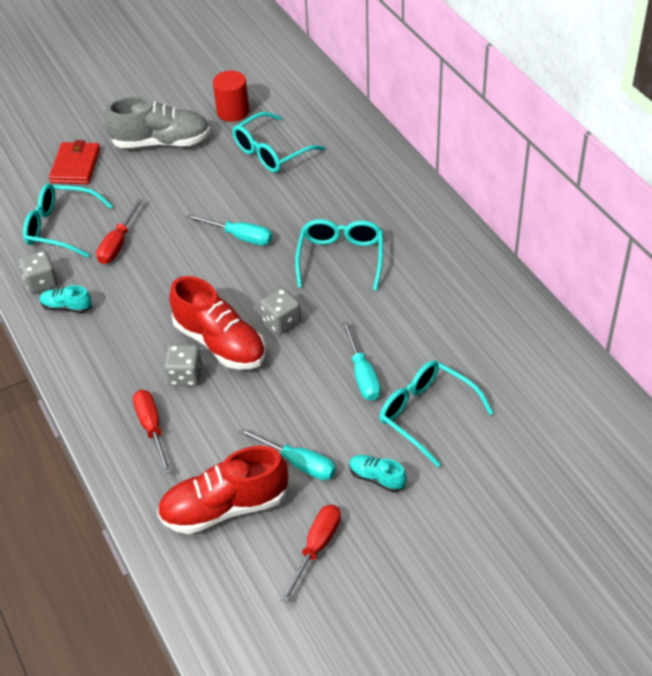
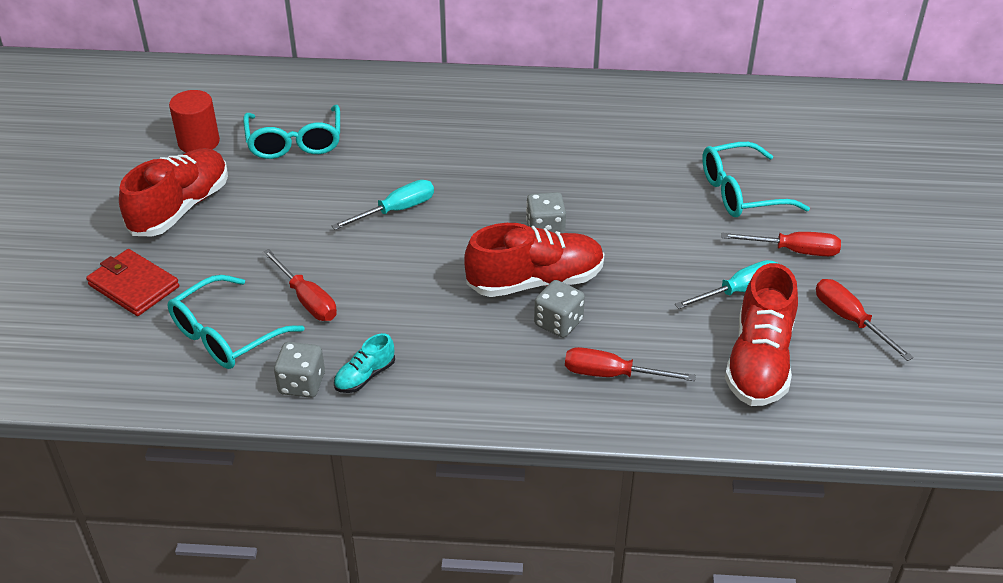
camera: 60 degrees left, 5 degrees down
(161, 142) = (180, 208): grey shoe -> red shoe
(341, 258) = (497, 160): turquoise glasses -> none
(362, 375) = (661, 209): turquoise screwdriver -> none
(377, 478) = (793, 251): turquoise shoe -> red screwdriver

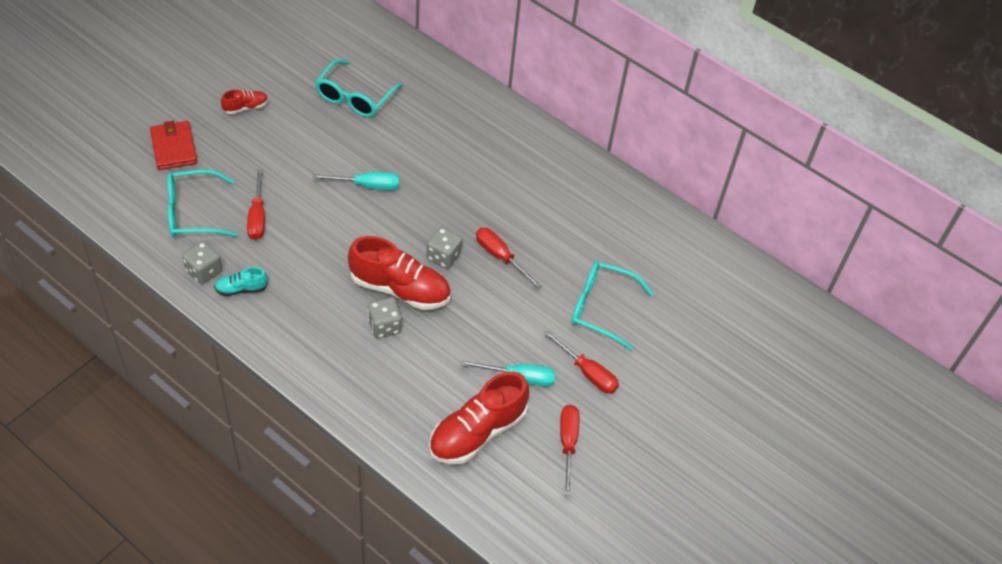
camera: 30 degrees right, 10 degrees up
(180, 208) = (246, 107): red shoe -> red shoe, size x0.48
(199, 142) = (299, 64): red cylinder -> none
(612, 375) = (380, 381): red screwdriver -> red screwdriver (500, 257)

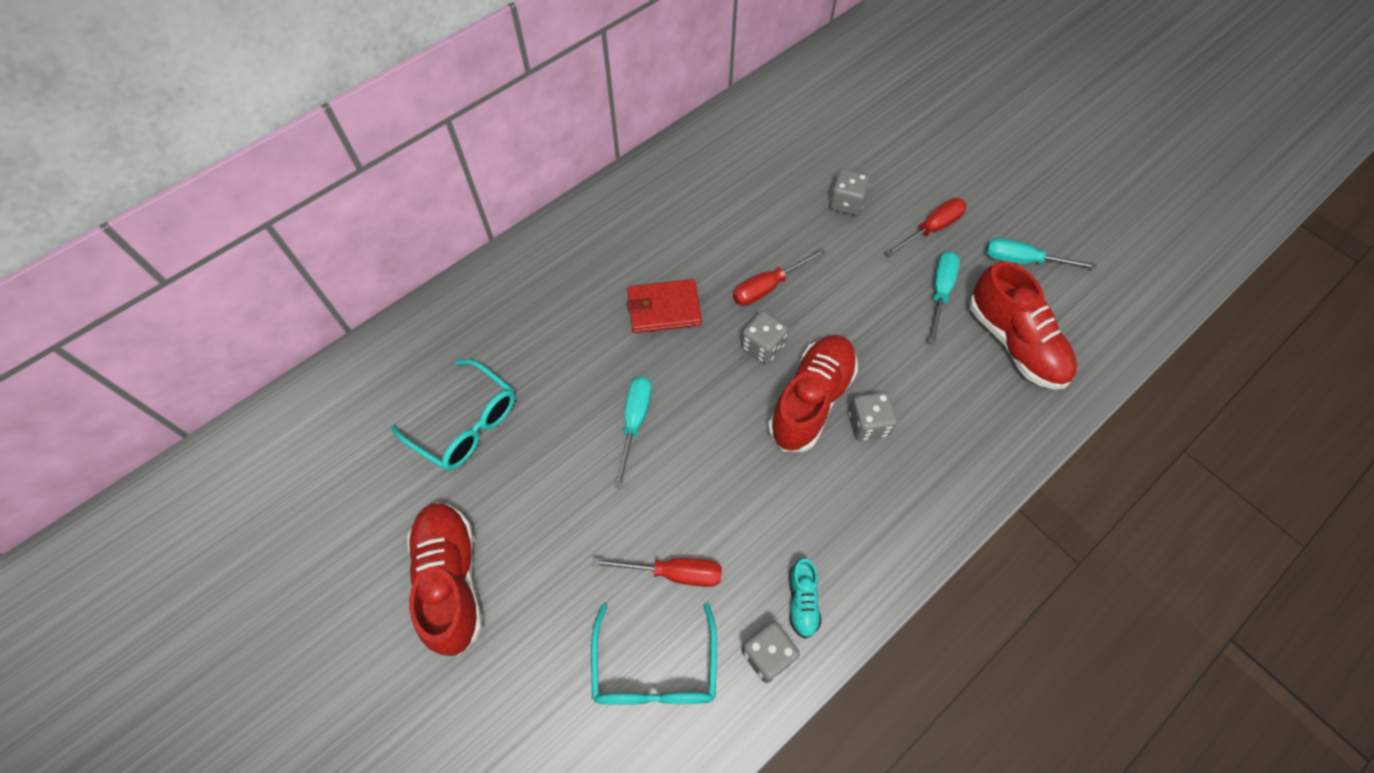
camera: 75 degrees left, 10 degrees up
(174, 148) = (514, 699): red wallet -> red wallet (664, 309)
(246, 107) = (451, 581): red shoe -> red shoe, size x2.08
(567, 444) = (1023, 260): red screwdriver -> turquoise screwdriver
(601, 308) = (846, 203): turquoise glasses -> grey dice

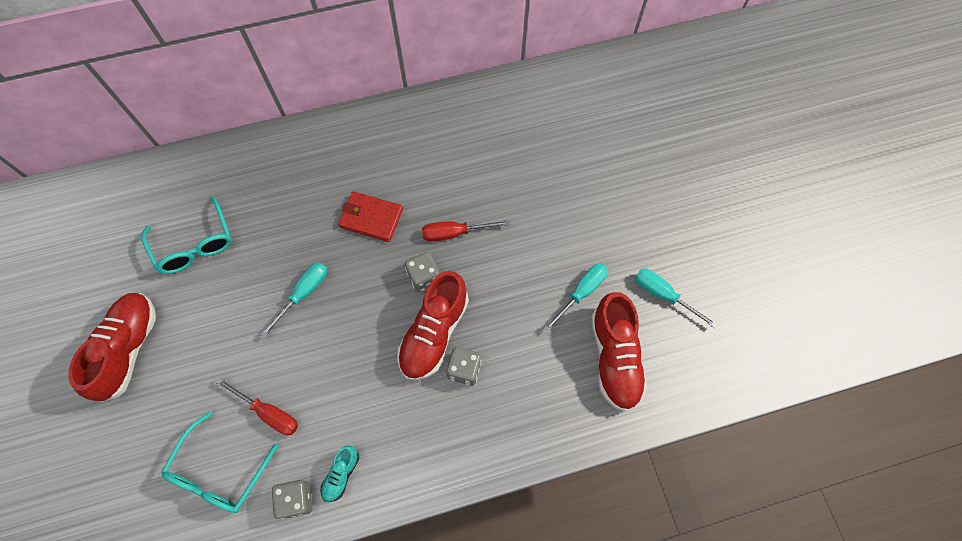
camera: 25 degrees right, 5 degrees up
(811, 400) = (434, 333): red shoe -> red shoe turned 150 degrees clockwise
(846, 203) = (553, 191): grey dice -> none
(931, 229) = (607, 239): red screwdriver -> none

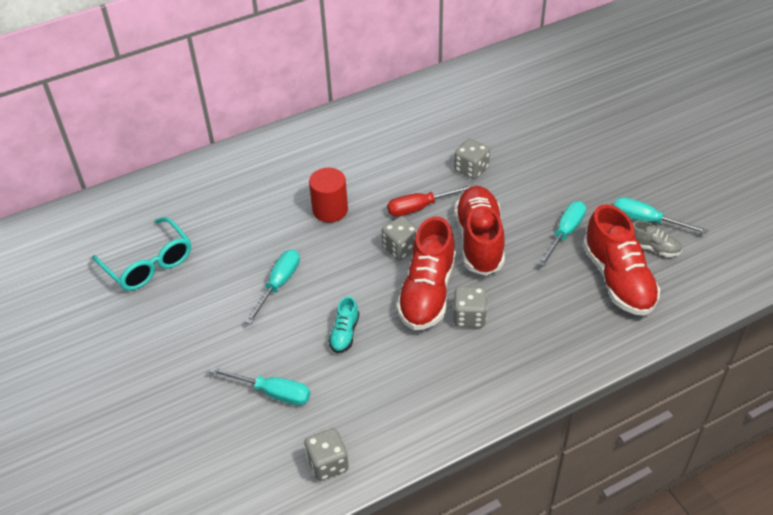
camera: 10 degrees left, 20 degrees down
(128, 349) = (100, 366): red shoe -> red shoe (479, 240)
(219, 472) = (234, 456): turquoise glasses -> none
(268, 412) = (272, 392): red screwdriver -> turquoise screwdriver
(341, 475) = (369, 432): turquoise shoe -> turquoise shoe (344, 333)
(371, 218) = (330, 210): red wallet -> red cylinder
(515, 198) = (471, 169): none -> grey dice
(659, 329) = (653, 248): none -> grey shoe

